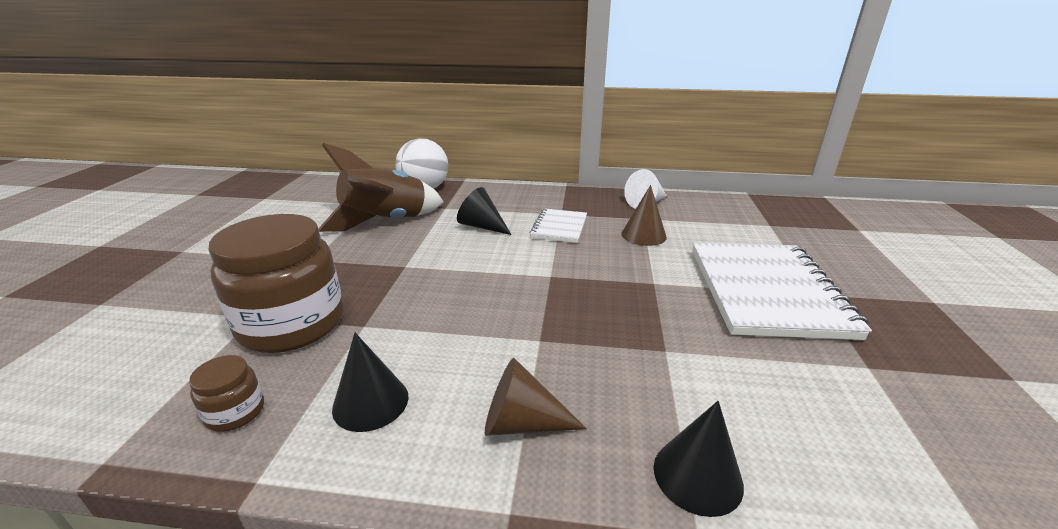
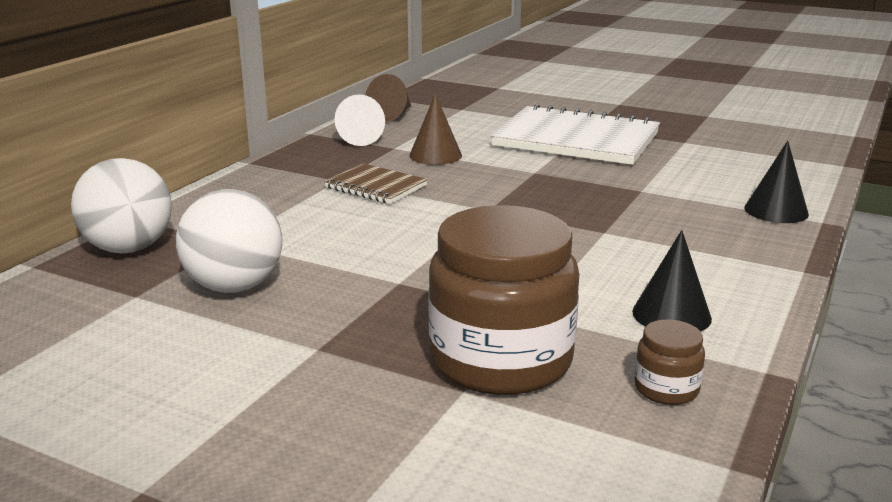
camera: 70 degrees left, 5 degrees down
(385, 222) = (234, 287): brown rocket -> white ball
(482, 226) = (325, 225): black cone -> none
(522, 423) = (715, 254): brown cone -> brown cone (392, 115)
(559, 227) = (376, 186): white notebook -> brown notebook

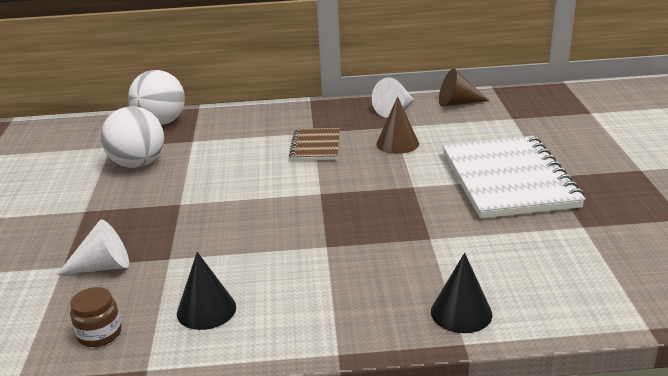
camera: 60 degrees right, 5 degrees up
(501, 360) = (103, 266): brown jar -> white cone

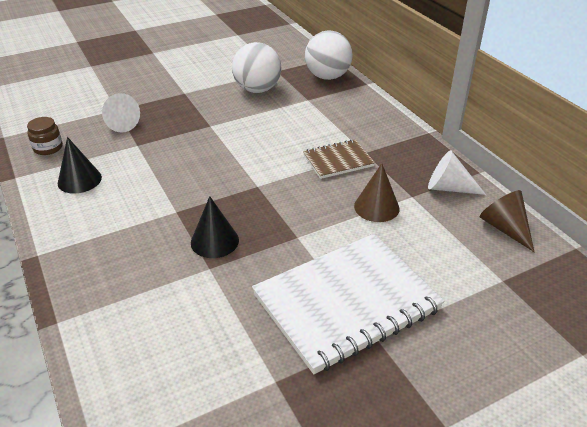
camera: 65 degrees right, 10 degrees up
(461, 312) = (98, 312): black cone -> black cone (214, 241)

